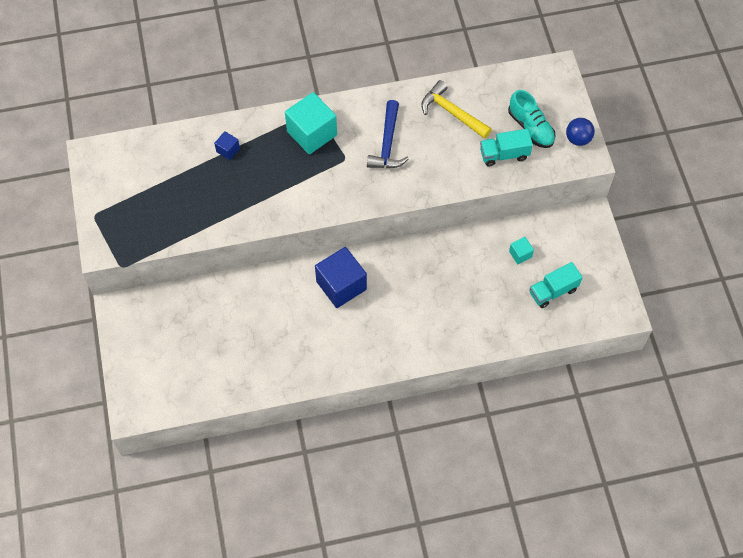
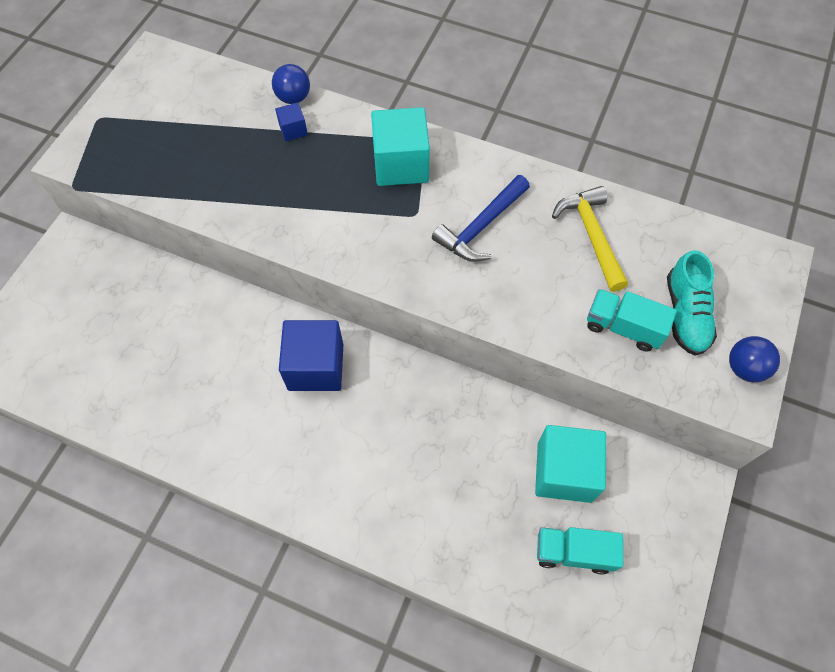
camera: 35 degrees right, 0 degrees up
(209, 129) = (293, 98): none -> blue ball
(520, 254) = (564, 472): turquoise cube -> turquoise cube, size x2.13

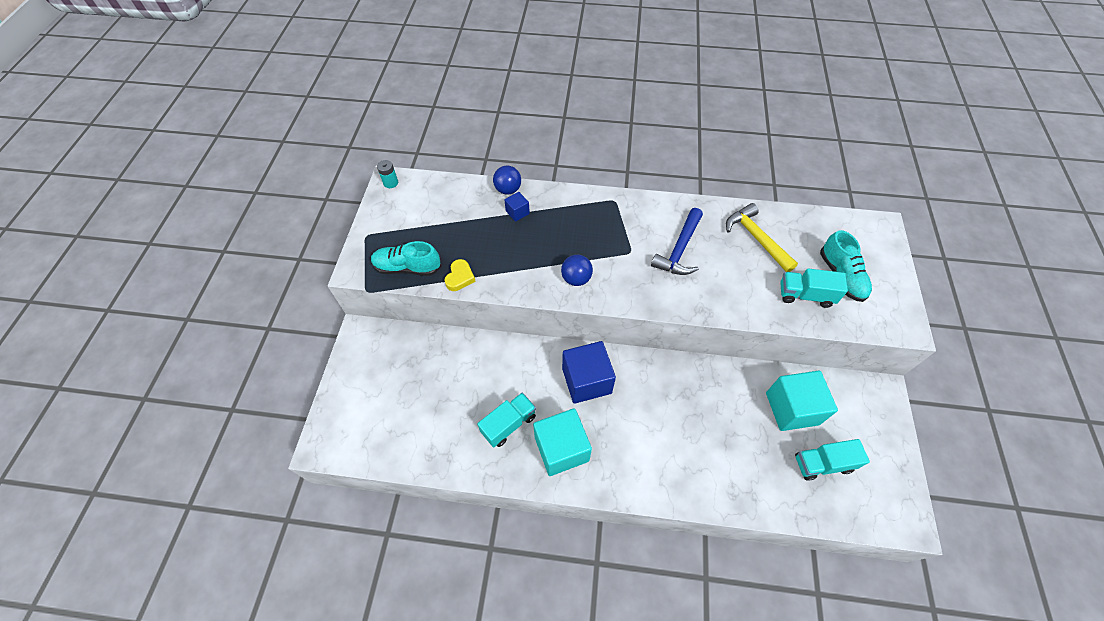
camera: 15 degrees left, 5 degrees down
(131, 170) = (407, 267): none -> turquoise shoe
(153, 57) = (391, 183): none -> turquoise battery
(189, 197) = (460, 277): none -> yellow heart
(200, 395) = (509, 424): none -> turquoise truck
(401, 164) = (605, 219): turquoise cube -> turquoise cube (561, 449)
(744, 368) = (894, 302): blue ball -> blue ball (576, 279)

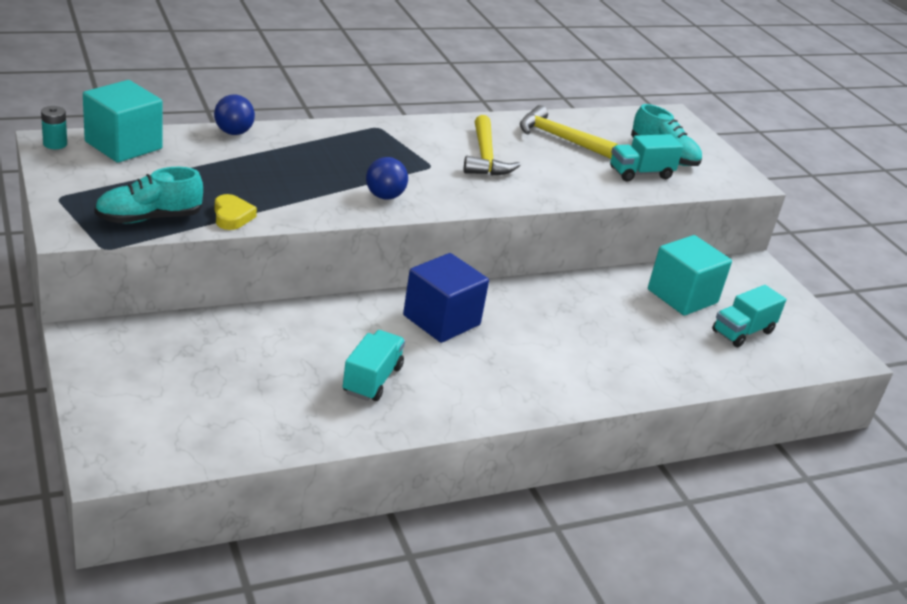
camera: 35 degrees left, 25 degrees down
(517, 212) = (263, 150): blue cube -> none
(561, 449) = (456, 386): turquoise cube -> turquoise cube (123, 145)
(679, 249) = (485, 157): blue hammer -> yellow hammer

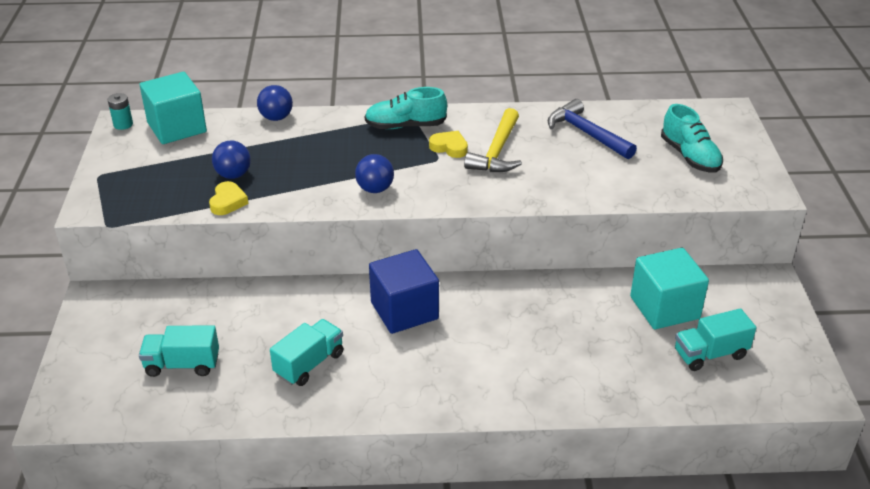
camera: 25 degrees right, 5 degrees up
(149, 218) = (158, 199): turquoise shoe -> turquoise shoe (405, 126)
(221, 190) = (233, 175): none -> blue ball
(436, 155) = (449, 147): none -> yellow heart
(559, 138) = (586, 134): yellow hammer -> blue hammer
(640, 173) = (651, 177): turquoise truck -> turquoise truck (182, 364)

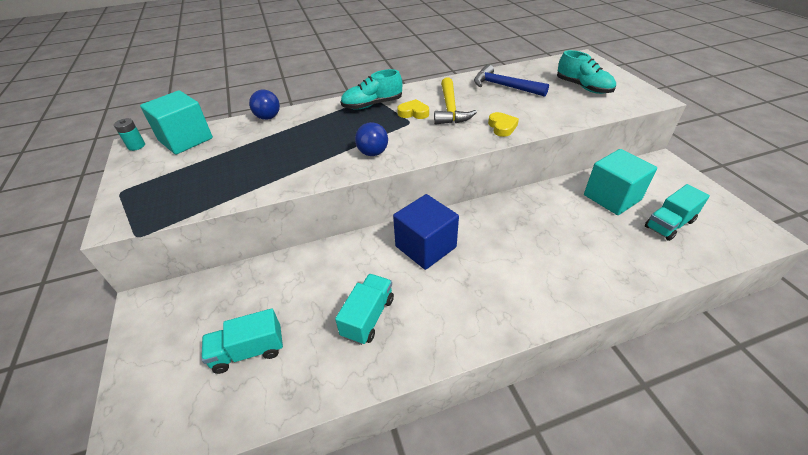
camera: 15 degrees left, 5 degrees up
(228, 202) = (250, 189): yellow heart -> yellow heart (502, 127)
(233, 175) = (247, 166): blue ball -> none

